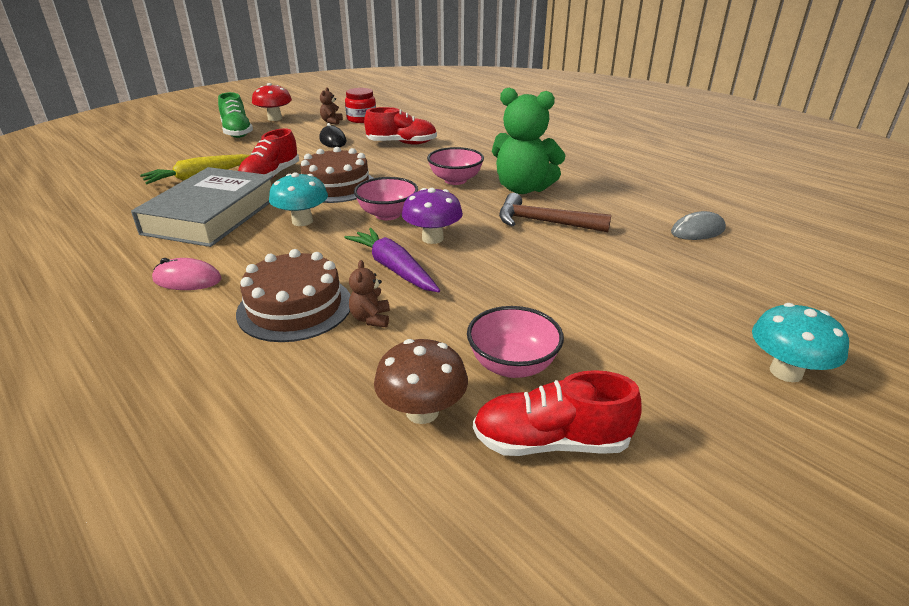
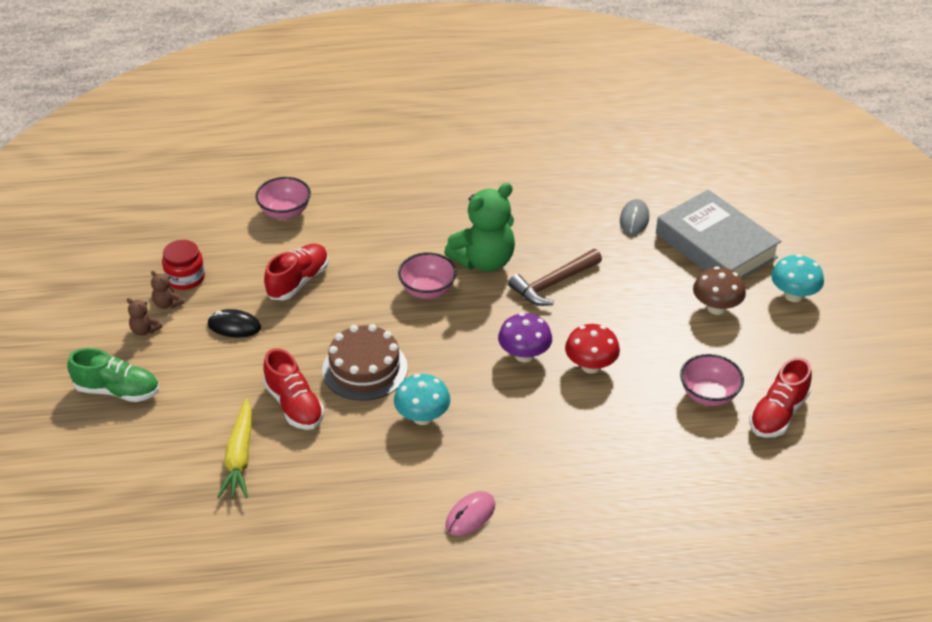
camera: 55 degrees left, 10 degrees up
(211, 215) = (352, 471): grey book -> grey book (715, 246)
(275, 118) = (100, 345): red mushroom -> red mushroom (590, 366)
(295, 307) = (564, 467): brown cake -> none
(371, 319) = (610, 435): brown teddy bear -> brown teddy bear (145, 330)
(387, 214) = (458, 361): pink bowl -> pink bowl (285, 212)
(394, 268) = (552, 396): purple carrot -> none
(422, 412) = (720, 451): brown mushroom -> brown mushroom (716, 308)

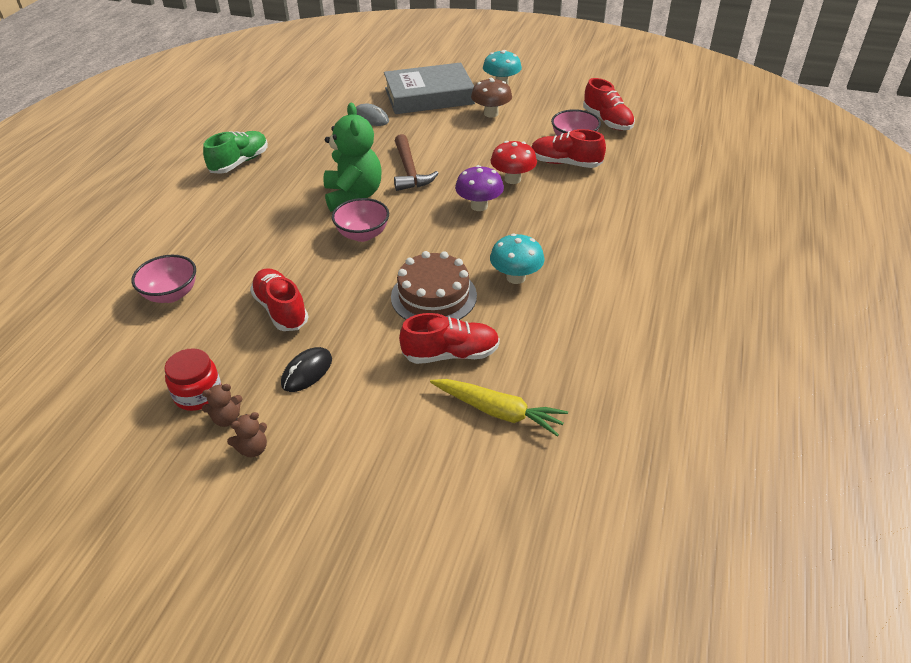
camera: 65 degrees left, 0 degrees up
(117, 390) = (334, 497): green shoe -> green shoe (240, 163)
(470, 515) = (642, 280): pink mouse -> none
(653, 400) = (565, 163): none -> red shoe

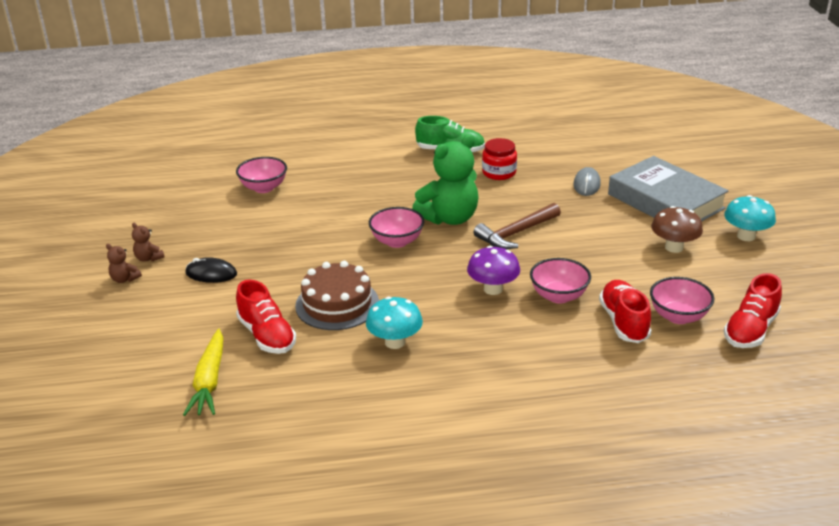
camera: 65 degrees right, 10 degrees down
(198, 394) = (167, 238): red jar -> red jar (499, 173)
(281, 310) = (274, 238): red shoe -> none
(512, 179) = (559, 296): red mushroom -> pink bowl

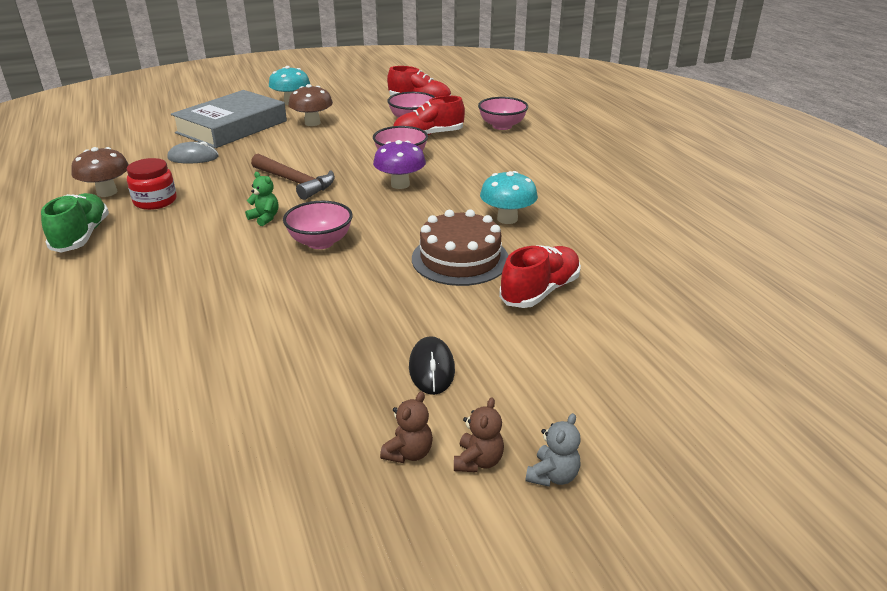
camera: 105 degrees left, 0 degrees up
(94, 301) = (552, 476): none -> grey teddy bear
(209, 381) = (639, 311): yellow carrot -> none
(264, 188) = (163, 380): pink bowl -> pink bowl (502, 126)
(449, 218) = (265, 218): green teddy bear -> green teddy bear, size x0.42
(522, 153) = (107, 192): none -> brown mushroom

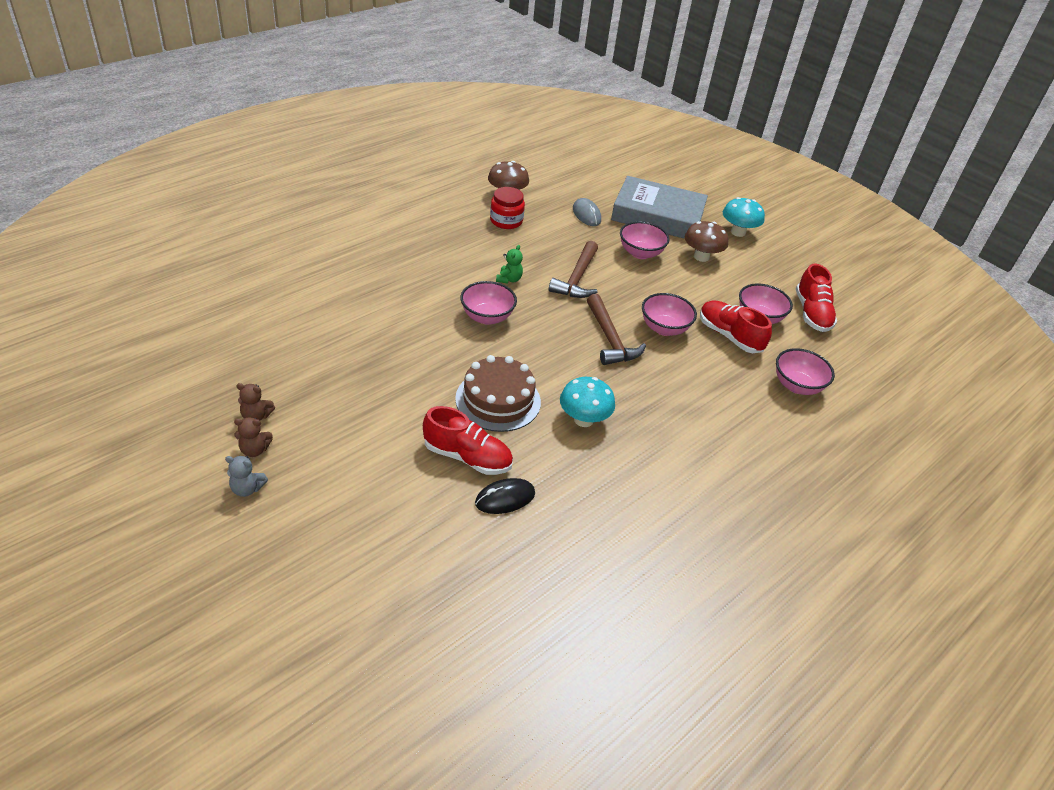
camera: 65 degrees right, 10 degrees up
(81, 236) = (442, 208): green shoe -> none
(283, 146) = (640, 253): none -> pink bowl
(400, 184) = (610, 339): purple mushroom -> brown hammer
(431, 368) = (344, 410): black mouse -> black mouse (505, 498)

